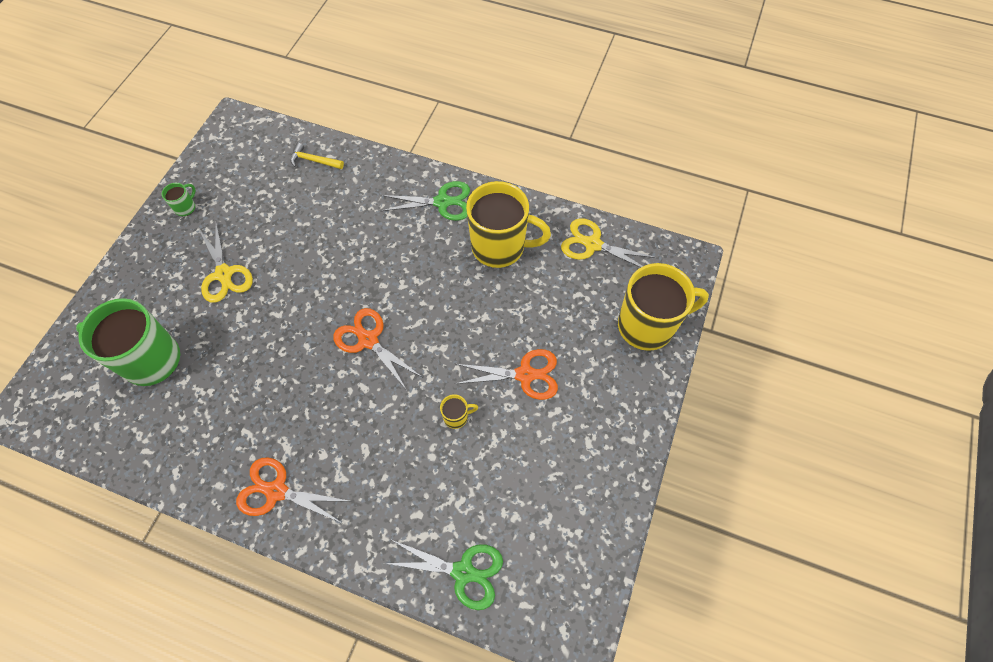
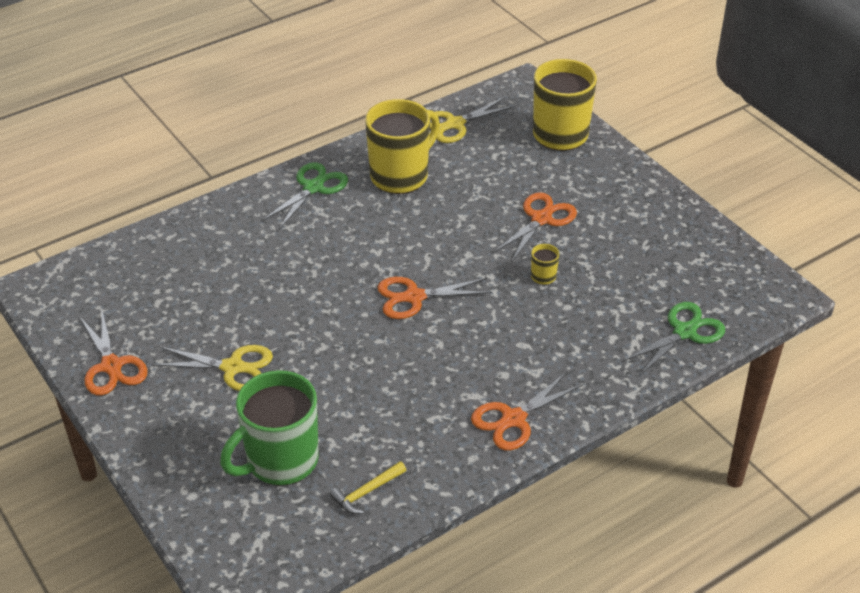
camera: 55 degrees left, 20 degrees down
(186, 207) = (111, 366): green mug -> orange scissors
(314, 160) = (162, 249): yellow hammer -> yellow hammer (367, 492)

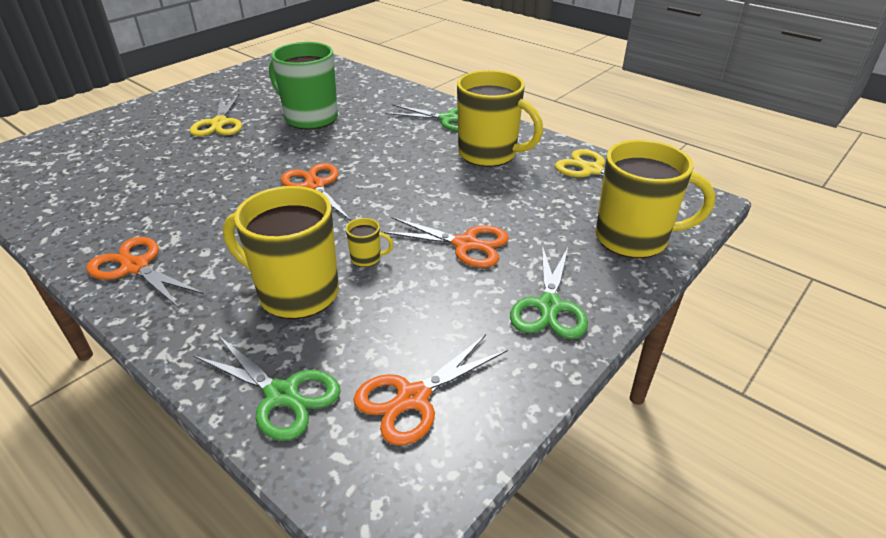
camera: 75 degrees right, 5 degrees down
(111, 366) = (222, 86): orange scissors -> orange scissors (413, 398)
(280, 461) = (110, 157): green mug -> green mug (310, 118)
(367, 492) = (60, 199): yellow hammer -> none
(578, 319) = (296, 293): none -> yellow mug
(627, 194) = (549, 306): none -> green scissors

